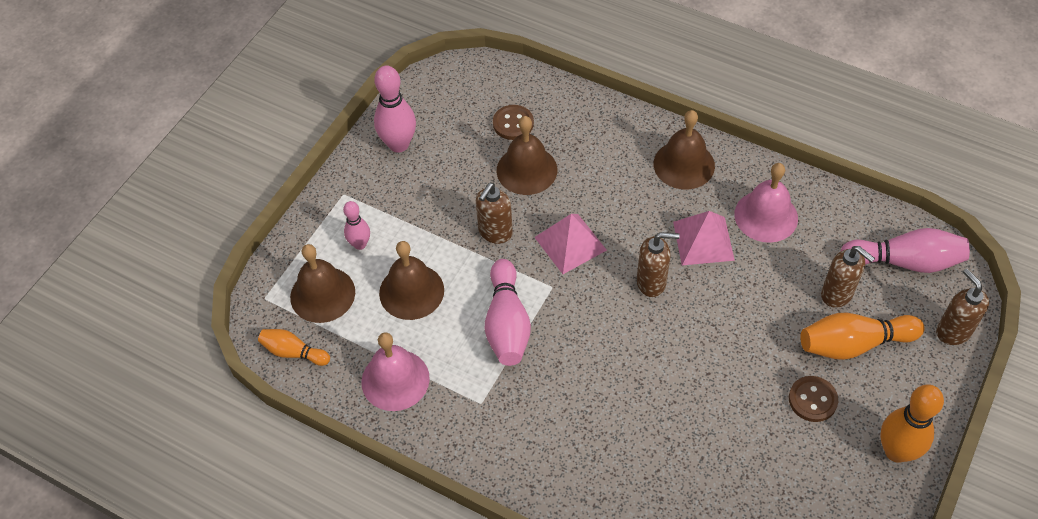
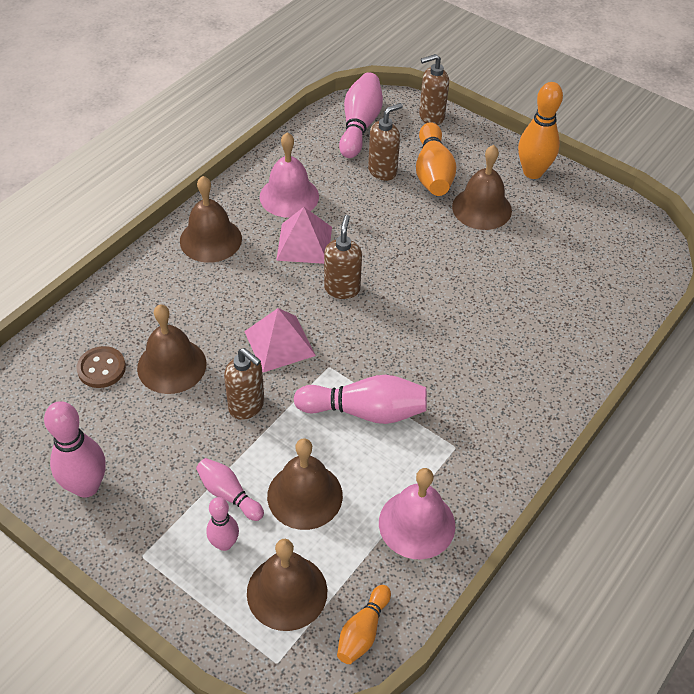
camera: 85 degrees left, 5 degrees down
(405, 238) = (228, 494): none -> pink bowling pin
(812, 400) = (482, 208): brown button -> brown bell

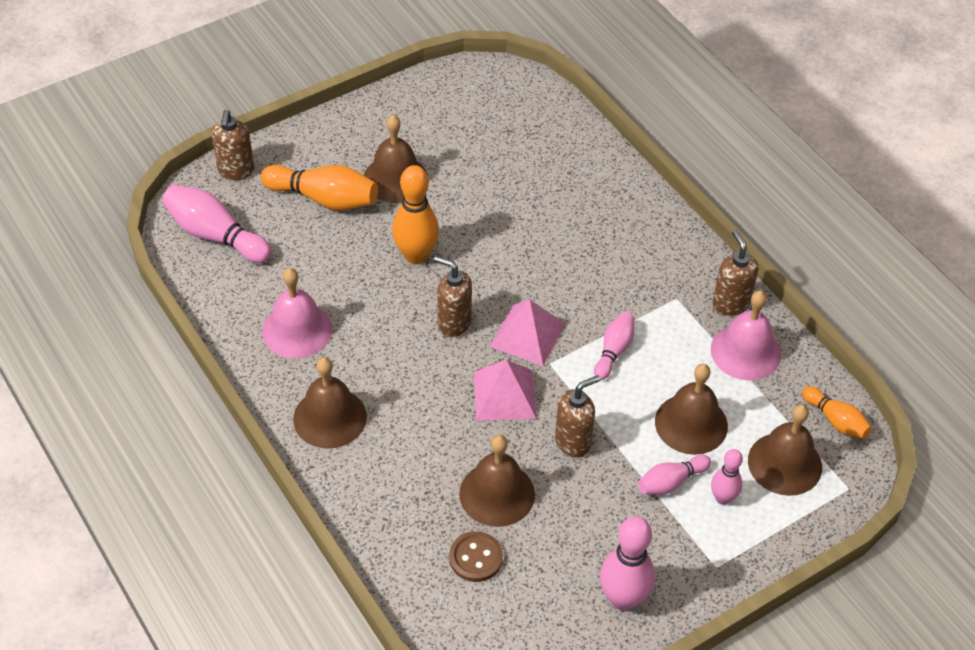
camera: 70 degrees left, 0 degrees up
(304, 243) = (375, 336): pink pyramid -> pink pyramid (527, 335)
(365, 411) = (614, 351): pink bowling pin -> pink bowling pin, size x0.59
(382, 171) = (299, 238): brown soap dispenser -> brown soap dispenser (730, 304)
(532, 172) = (364, 122): orange bowling pin -> orange bowling pin (416, 255)

